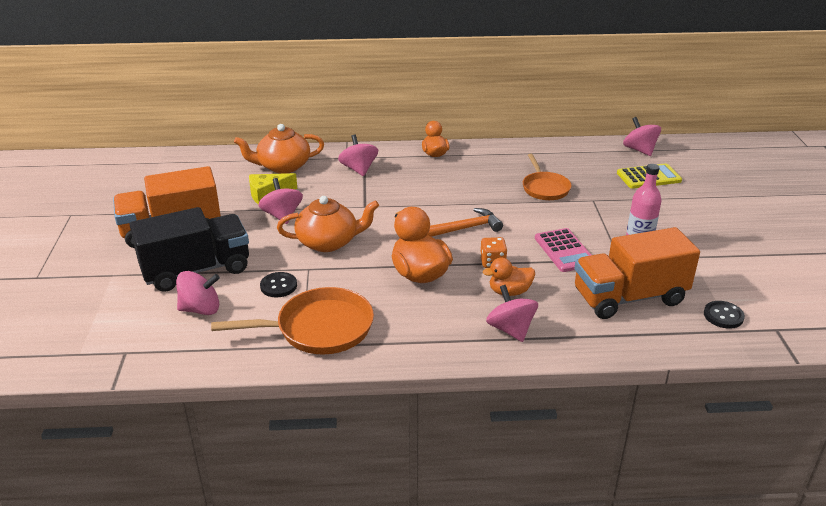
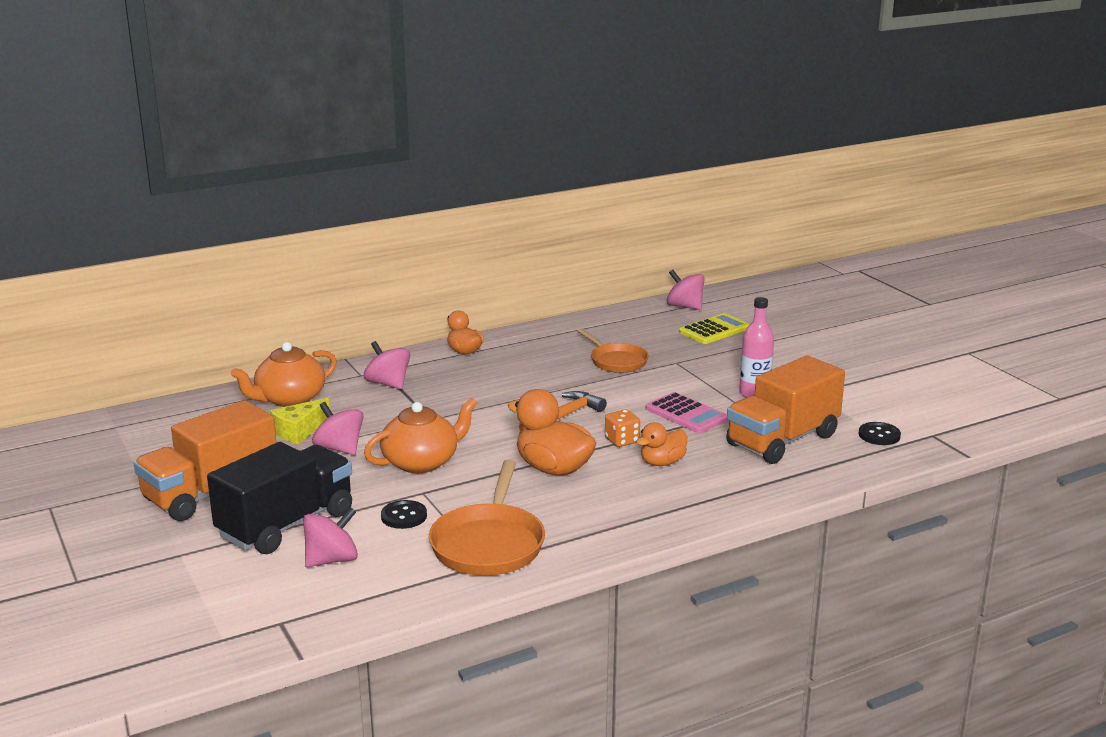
camera: 25 degrees left, 10 degrees down
(318, 328) = (489, 543): orange pan -> orange pan turned 135 degrees clockwise
(510, 329) = (692, 494): pink spinning top -> none

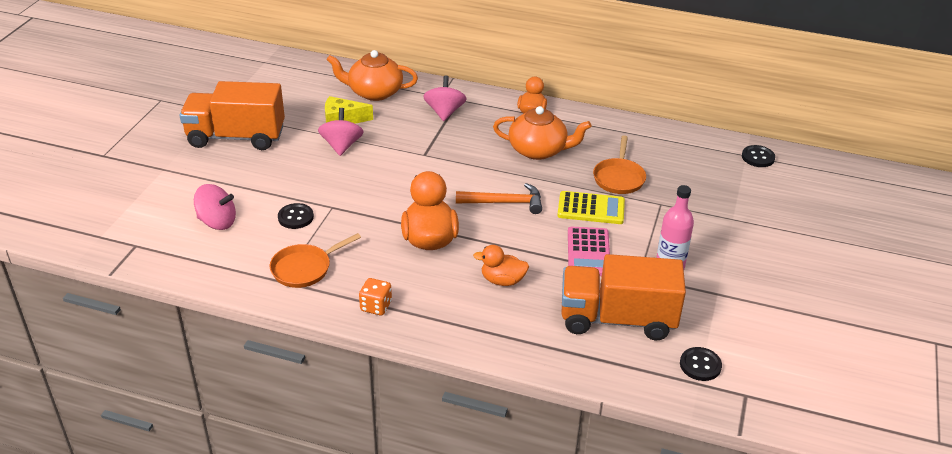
camera: 45 degrees right, 15 degrees up
(286, 524) = (235, 183): black truck -> none
(421, 462) = (367, 184): orange teapot -> orange teapot (538, 150)
(489, 543) = (305, 268): orange pan -> orange pan, size x0.65
(622, 441) = (507, 246): orange dice -> orange dice (376, 306)
(684, 306) = (758, 157): pink spinning top -> black button
(714, 330) = (743, 192): yellow calculator -> yellow calculator (591, 208)

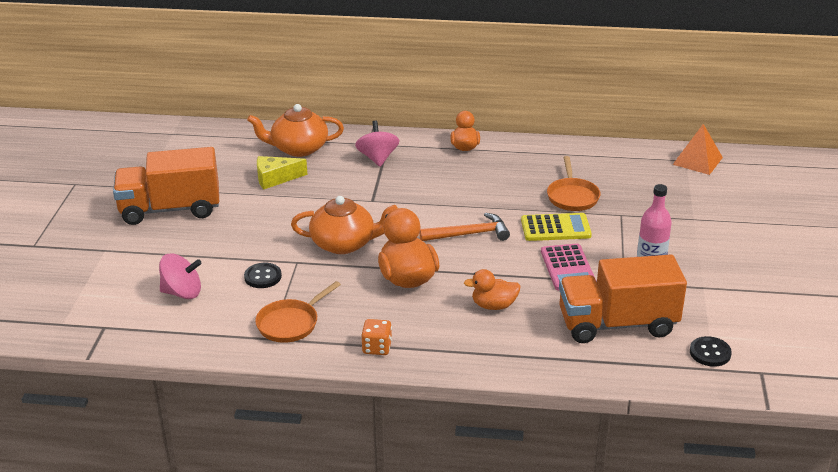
camera: 10 degrees left, 5 degrees down
(341, 146) = (284, 203): pink spinning top -> none
(538, 150) = (485, 181): orange teapot -> orange teapot (344, 243)
(758, 157) = (697, 161): black button -> orange pyramid

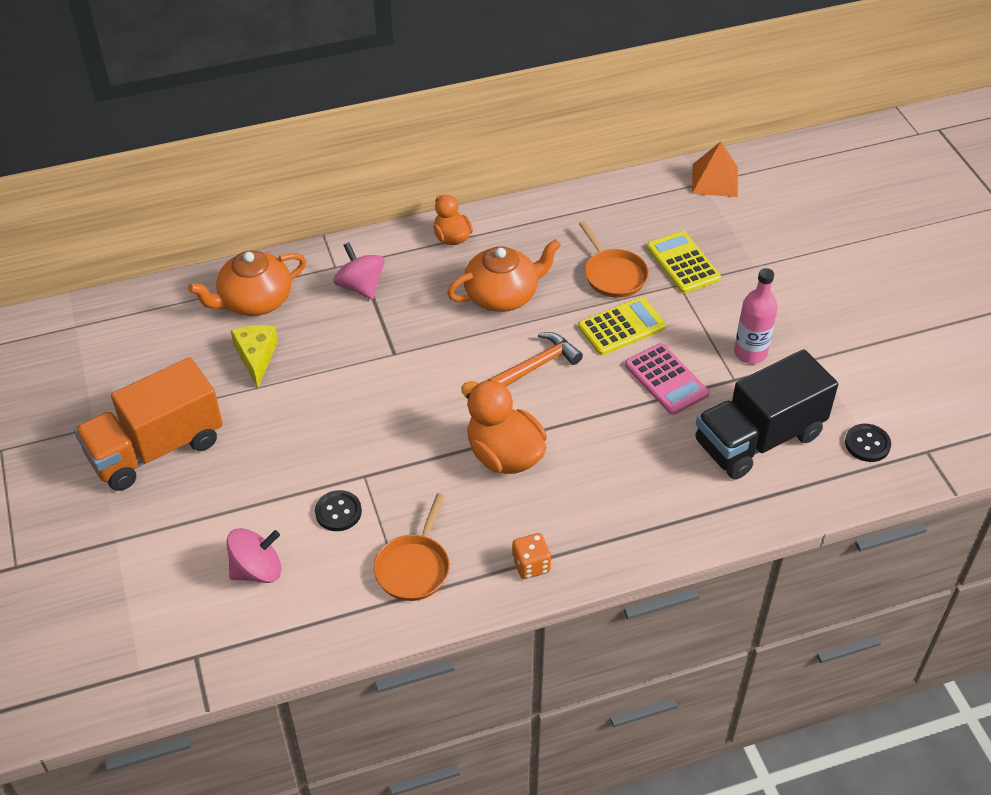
camera: 25 degrees left, 15 degrees up
(275, 178) = (256, 357): yellow cheese -> yellow cheese turned 120 degrees clockwise
(344, 243) = (402, 429): orange teapot -> orange teapot (502, 295)
(494, 305) = (620, 460): orange duck -> none
(617, 324) = (758, 439): orange truck -> black truck
(634, 203) = (683, 263): none -> yellow calculator

